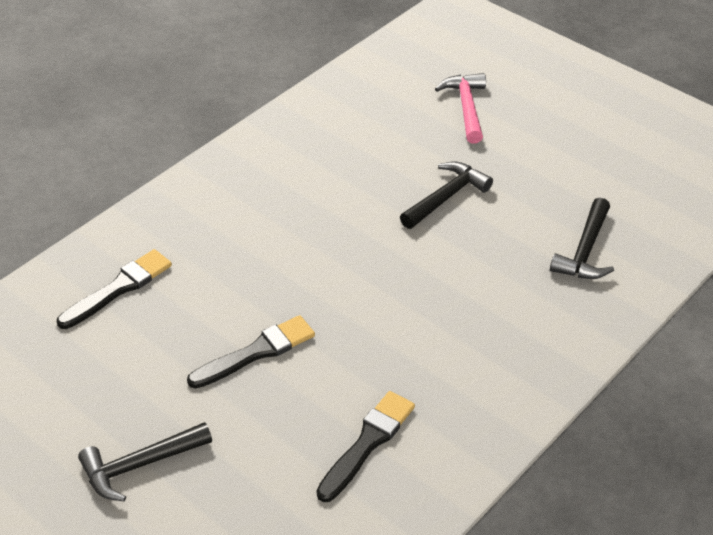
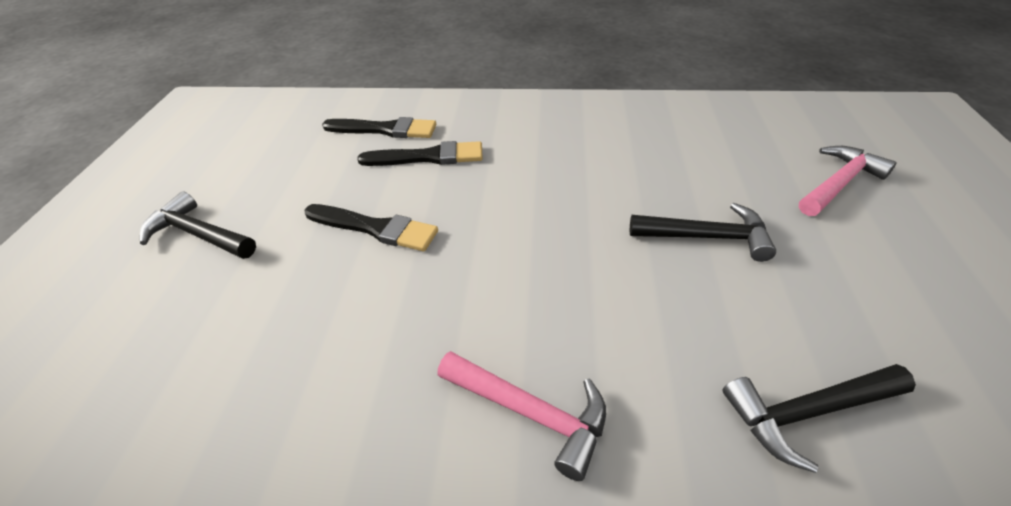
camera: 55 degrees right, 0 degrees up
(367, 443) = (307, 373): black brush -> black brush (428, 157)
(491, 353) = (530, 412): none -> pink hammer

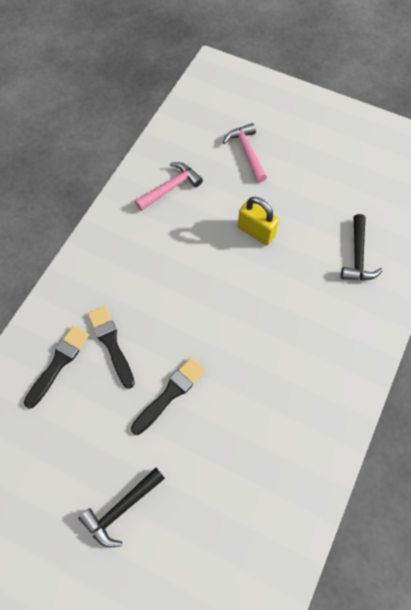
camera: 70 degrees left, 20 degrees up
(428, 157) = (111, 343): black brush -> black brush turned 45 degrees counterclockwise
(530, 412) = (322, 355): pink hammer -> pink hammer (170, 188)
(706, 237) = (256, 232): black hammer -> yellow padlock

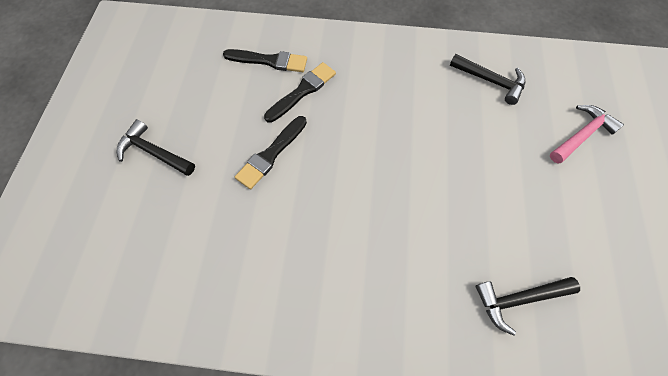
camera: 70 degrees right, 0 degrees up
(170, 188) = (490, 81): pink hammer -> black hammer
(170, 393) = (271, 154): black brush -> black brush turned 105 degrees clockwise
(256, 232) = (485, 175): yellow padlock -> none

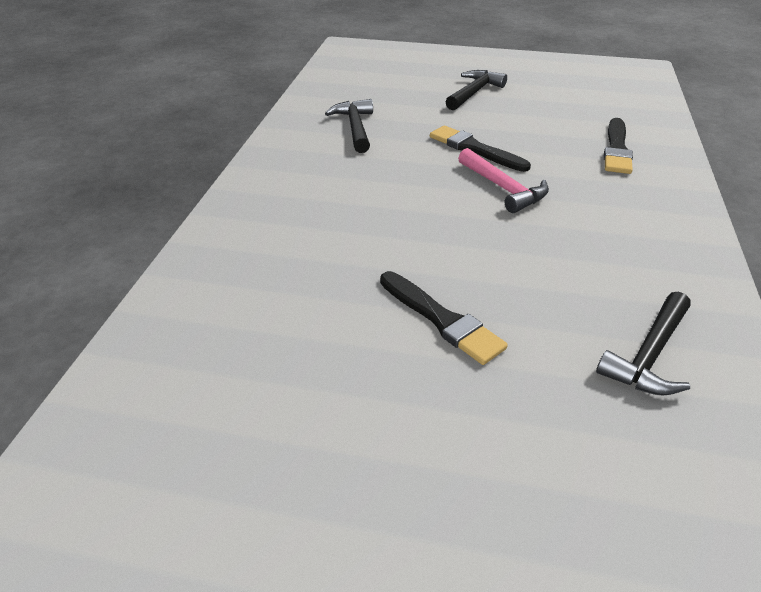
camera: 95 degrees right, 25 degrees down
(302, 91) = (572, 170): black brush -> black brush (442, 320)
(519, 299) = (248, 313): black hammer -> black hammer (355, 128)
(581, 135) = (539, 471): pink hammer -> pink hammer (503, 188)

